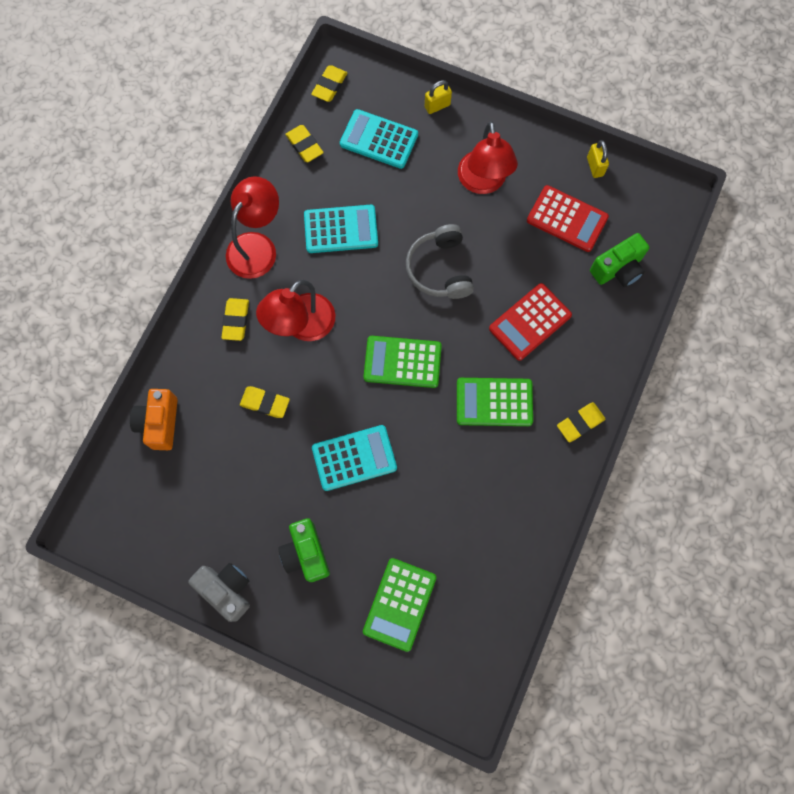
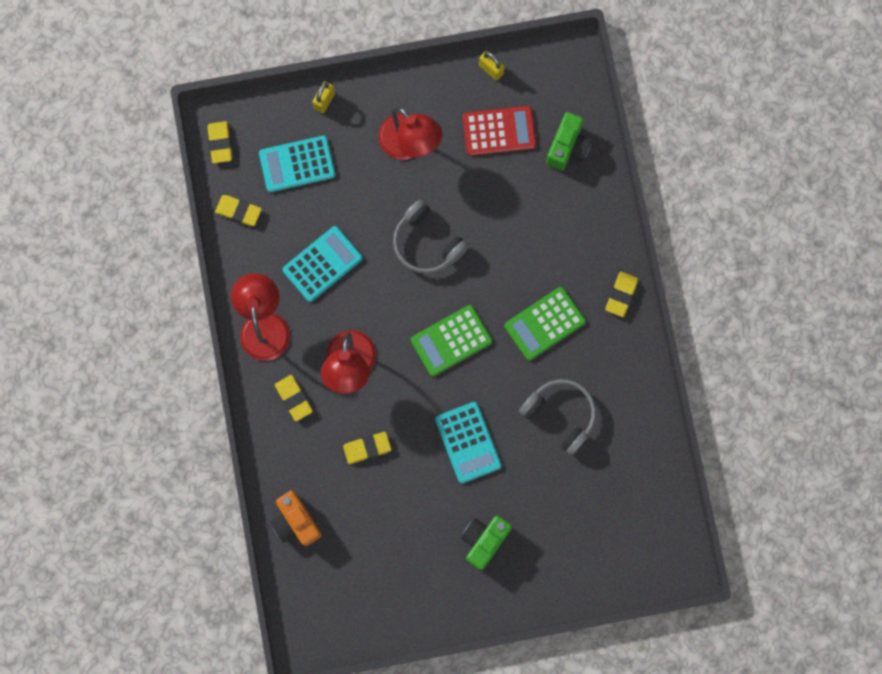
camera: 35 degrees left, 5 degrees up
(226, 590) = (444, 609): grey camera -> none
(306, 553) = (484, 540): green camera -> green camera turned 90 degrees clockwise
(354, 458) = (468, 442): turquoise calculator -> turquoise calculator turned 120 degrees clockwise
(399, 604) = (581, 528): green calculator -> none
(453, 490) = (560, 414): none -> grey headphones
(530, 322) = (528, 239): red calculator -> none

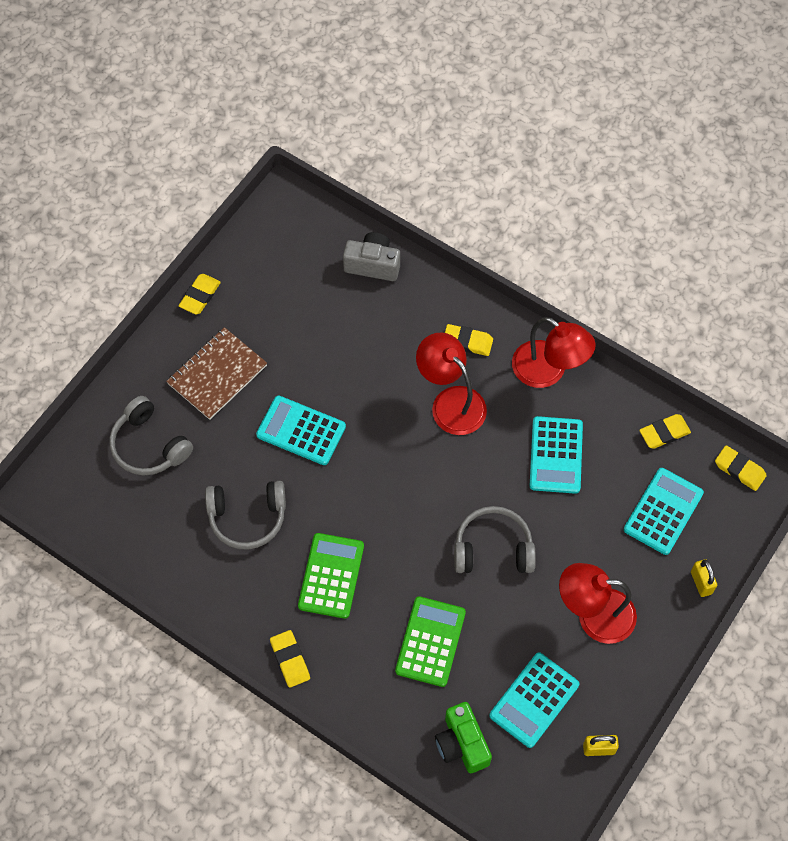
camera: 135 degrees right, 15 degrees down
(296, 521) = (373, 265): orange camera -> grey camera
(367, 448) = (374, 358): yellow eraser -> yellow eraser (200, 296)
(451, 341) = (393, 492): green calculator -> green calculator (430, 641)
(484, 540) = (217, 375): green camera -> brown notebook
(499, 131) = (534, 700): red calculator -> turquoise calculator
(578, 531) = (149, 445): none -> grey headphones

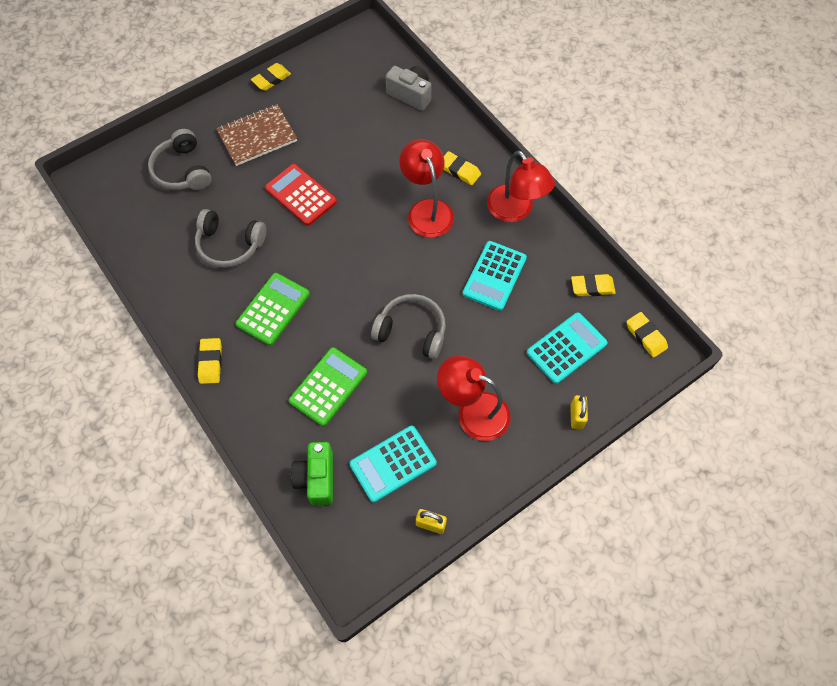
camera: 20 degrees right, 0 degrees up
(301, 431) = (301, 195): turquoise calculator -> red calculator

